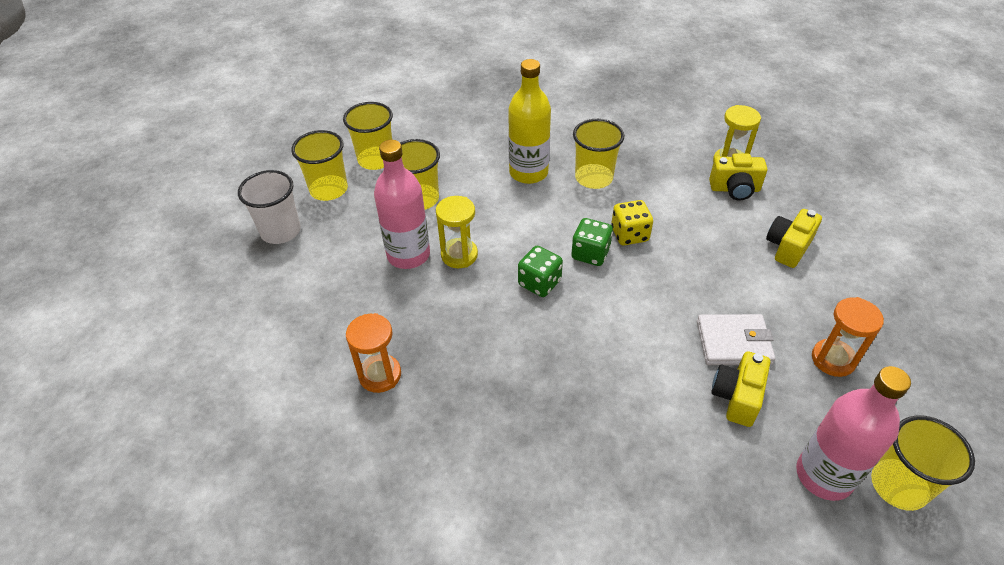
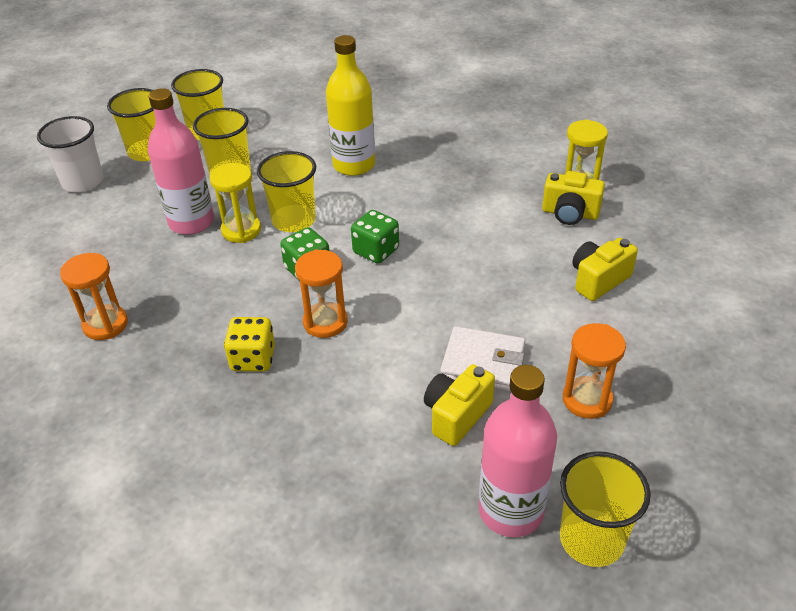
camera: 15 degrees right, 5 degrees down
(581, 332) = (325, 322): none -> orange hourglass
(593, 178) = (420, 180): yellow cup -> yellow cup (293, 220)
(629, 234) = (428, 239): yellow dice -> yellow dice (253, 359)

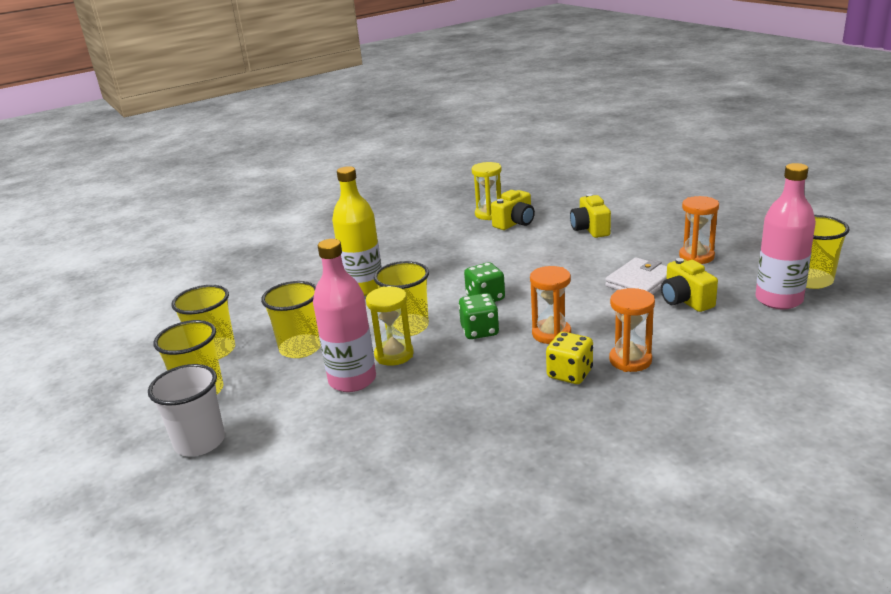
camera: 60 degrees left, 15 degrees down
(105, 324) = (459, 451): orange hourglass -> orange hourglass (630, 360)

